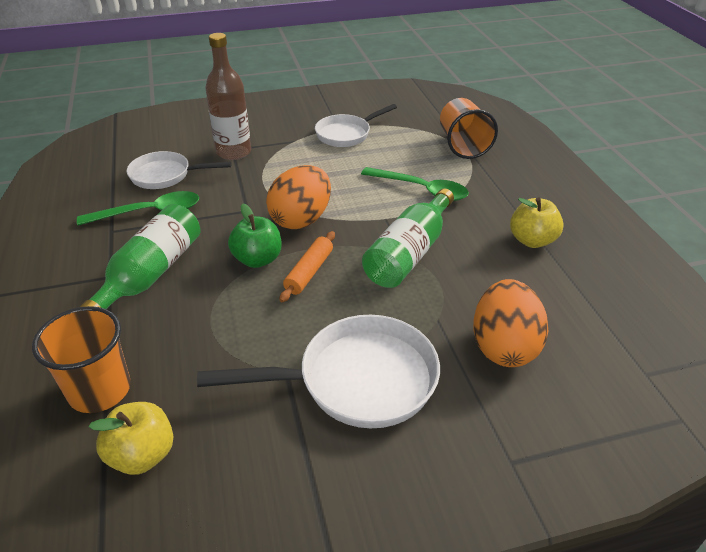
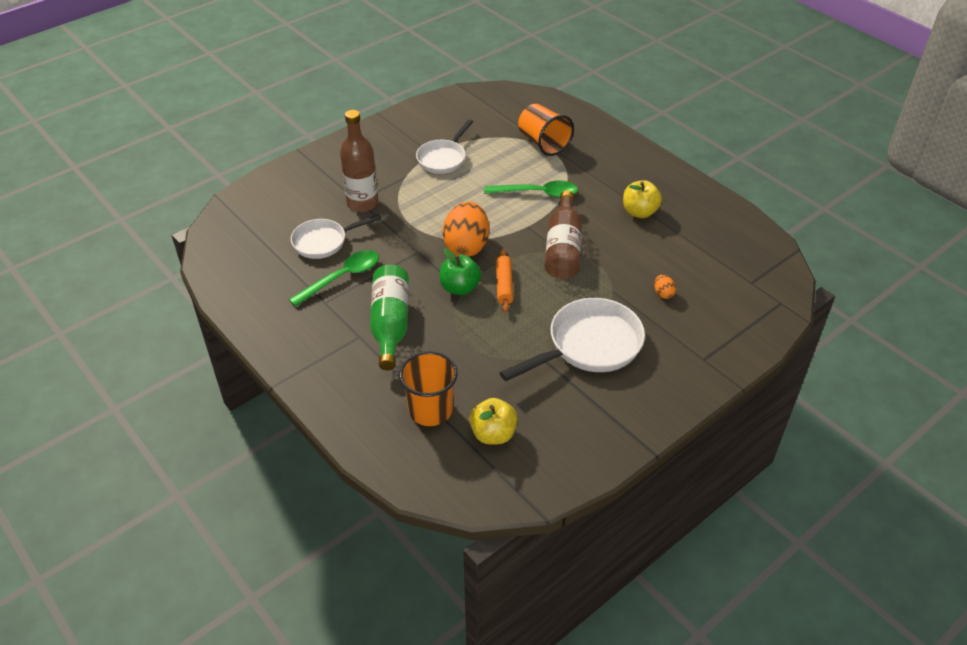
camera: 25 degrees left, 5 degrees up
(409, 253) = (563, 248): green bottle -> brown bottle
(504, 346) = (663, 293): orange egg -> orange egg, size x0.42

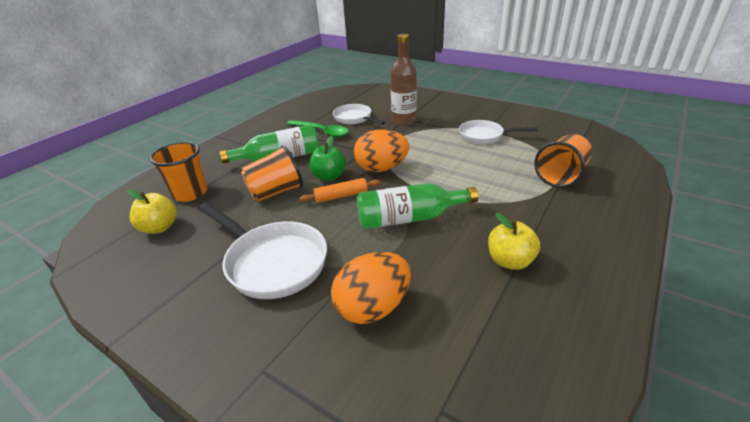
camera: 75 degrees right, 10 degrees down
(469, 334) = (276, 192): none -> orange cup
(538, 193) = (480, 188): green spoon -> none
(563, 248) = (409, 218): brown bottle -> green bottle
(663, 293) = (373, 307): orange egg -> orange egg, size x2.40

